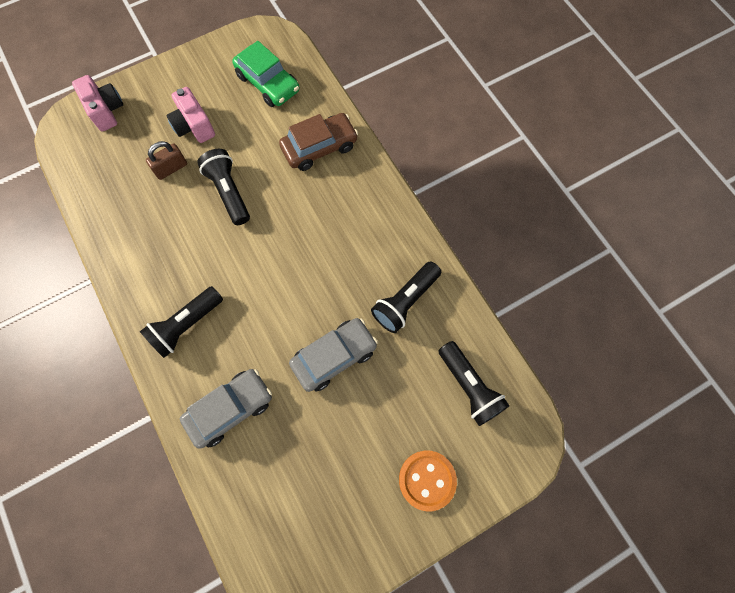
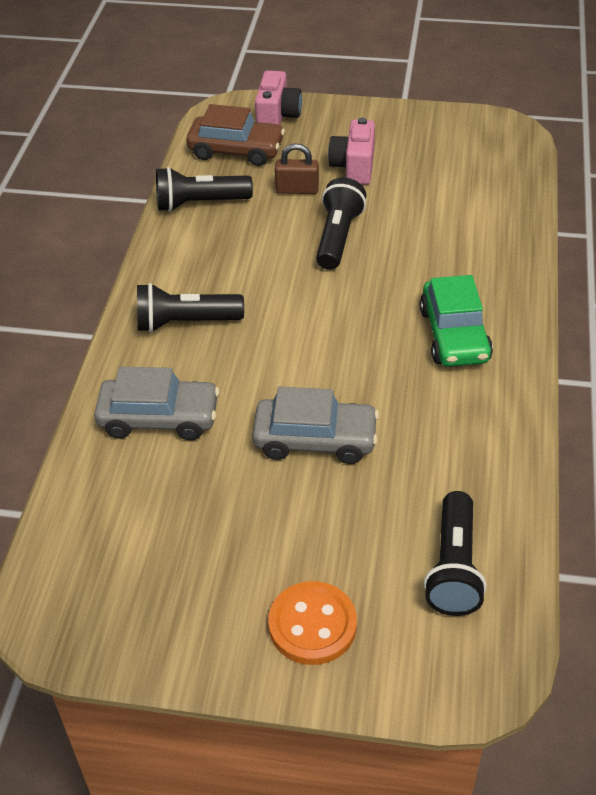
camera: 40 degrees right, 25 degrees down
(268, 83) = (469, 168): green car -> green car (454, 335)
(319, 147) = (477, 248): brown car -> brown car (236, 150)
(405, 301) = (449, 438): black flashlight -> black flashlight (200, 203)

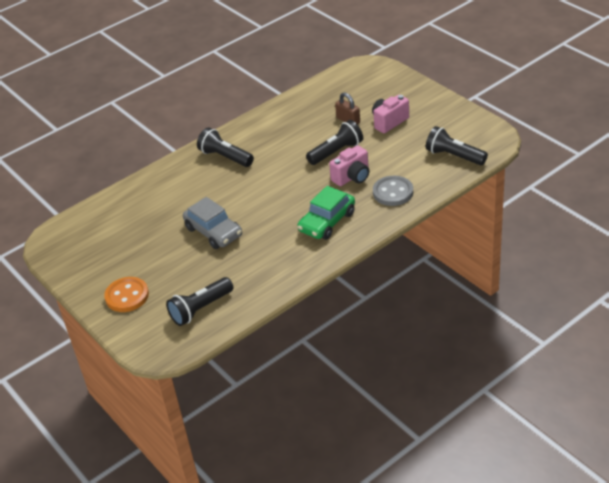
camera: 45 degrees right, 5 degrees down
(159, 418) = (168, 190): grey car -> none
(200, 203) = (297, 106): black flashlight -> black flashlight (454, 156)
(236, 150) = (345, 88): brown car -> none
(277, 117) = (387, 79): pink camera -> pink camera (352, 177)
(483, 252) = (393, 192): none -> grey button

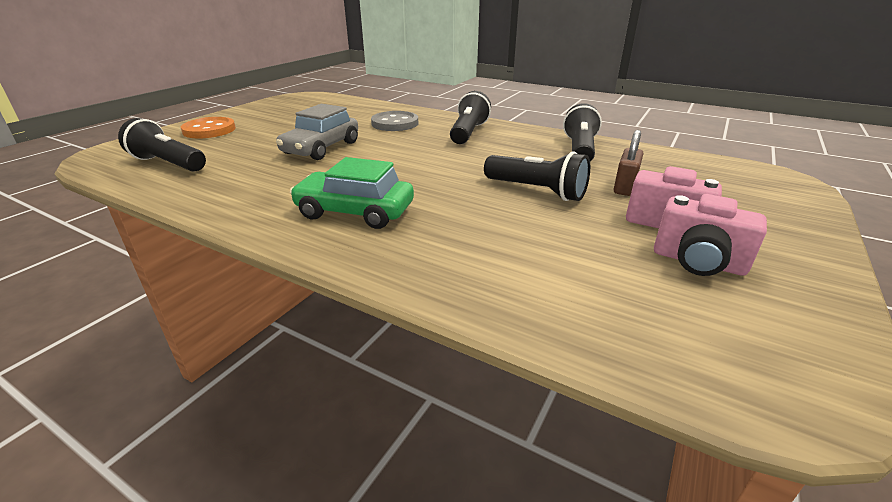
camera: 65 degrees right, 10 degrees down
(352, 177) = (482, 213): pink camera -> pink camera (698, 262)
(393, 192) = (461, 260): grey button -> grey button (395, 123)
(454, 156) = (648, 323): black flashlight -> black flashlight (580, 150)

